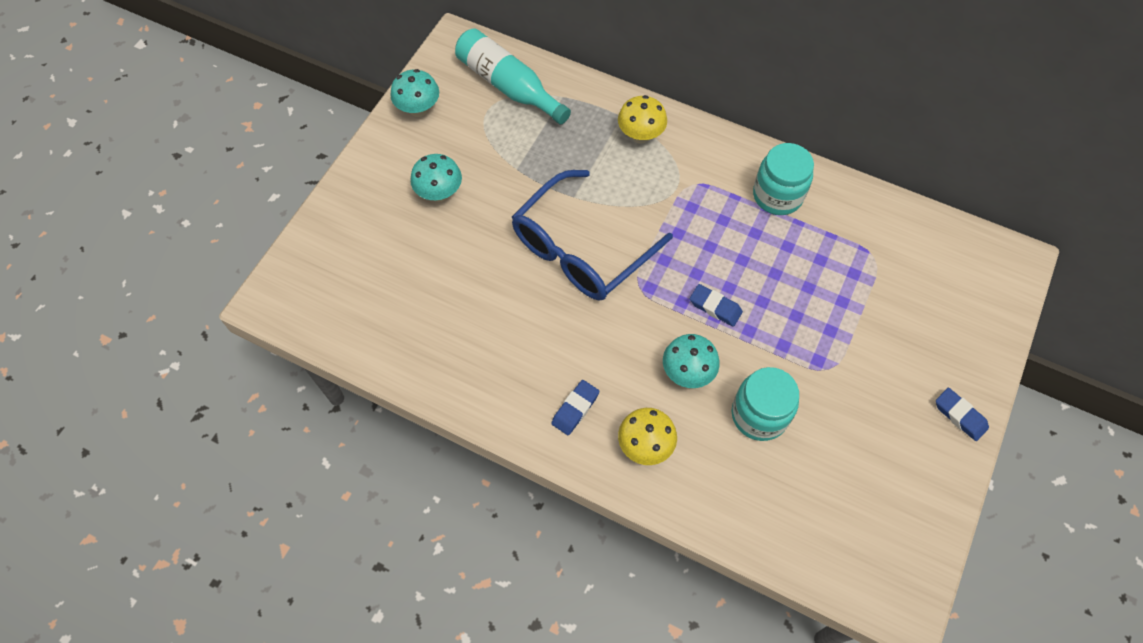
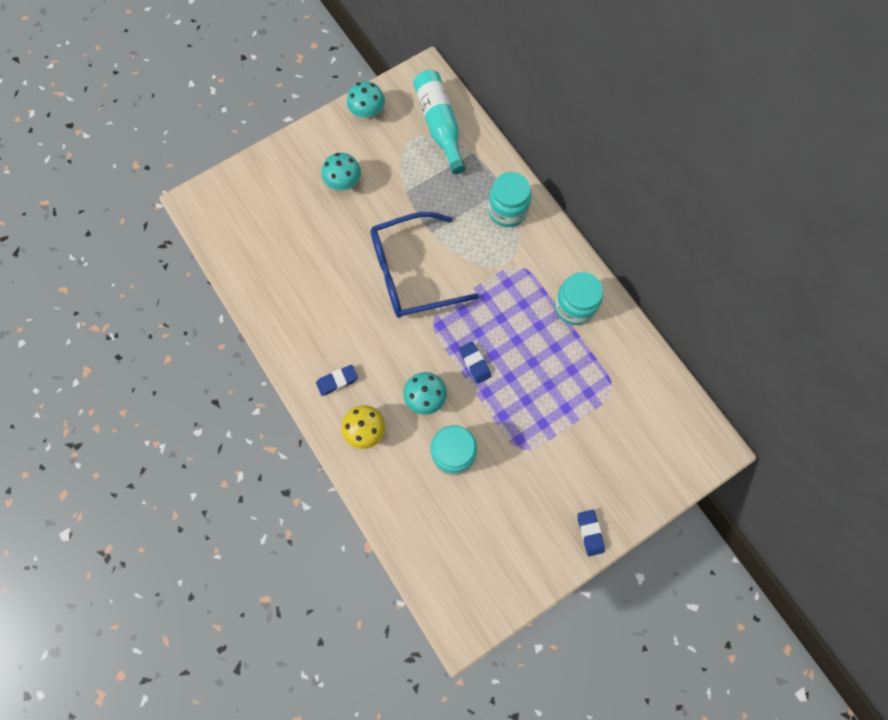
camera: 30 degrees right, 10 degrees up
(640, 135) = (507, 210): yellow mushroom -> turquoise jar

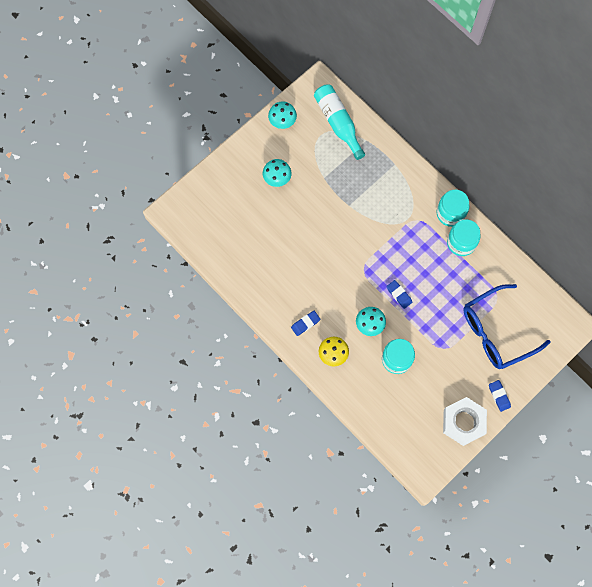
camera: 10 degrees left, 0 degrees up
(412, 273) = (341, 238): blue glasses -> blue glasses (496, 332)
(507, 210) = (400, 180): turquoise jar -> turquoise jar (450, 213)
(531, 562) = (463, 422): none -> white nut

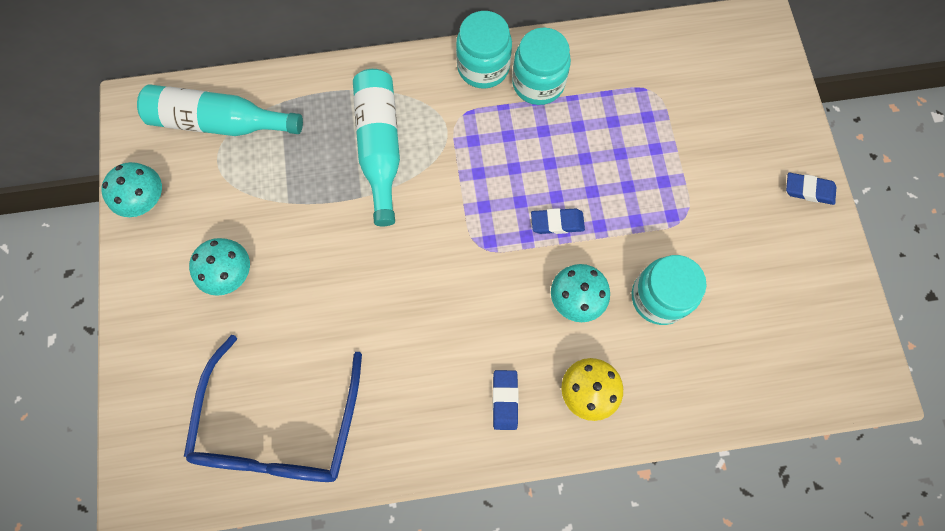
camera: 55 degrees left, 0 degrees up
(377, 197) = (380, 147): none -> turquoise bottle
(463, 422) = (821, 268): white nut -> none
(496, 332) = (706, 128): blue glasses -> blue glasses (279, 426)

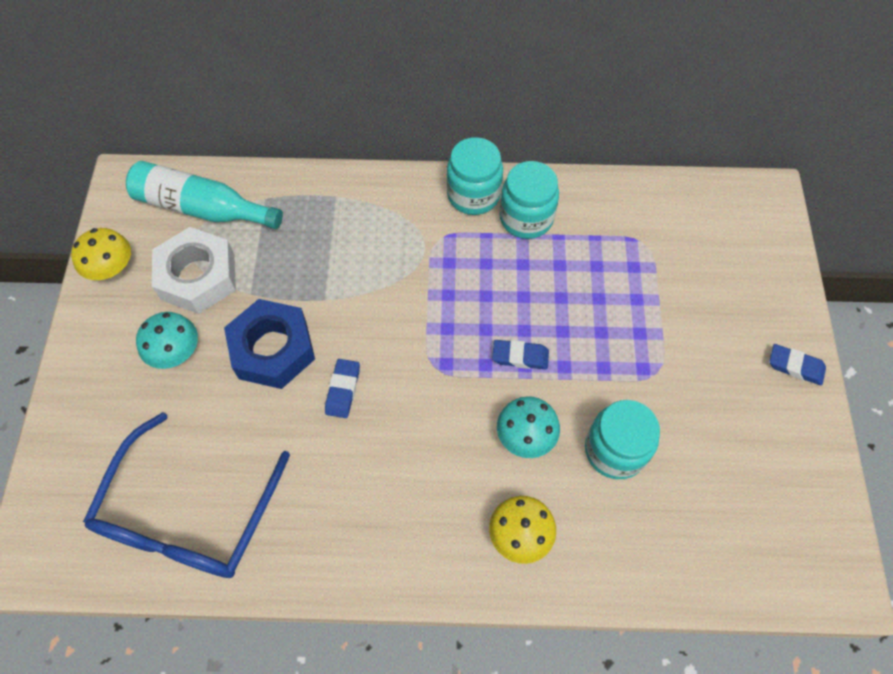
camera: 10 degrees right, 10 degrees down
(147, 201) = (113, 270): turquoise mushroom -> yellow mushroom
(233, 194) = (198, 277): none -> white nut
(322, 254) = (273, 349): none -> blue nut
(380, 147) = (354, 255): turquoise bottle -> none
(505, 400) = (430, 529): blue eraser -> blue eraser (343, 390)

